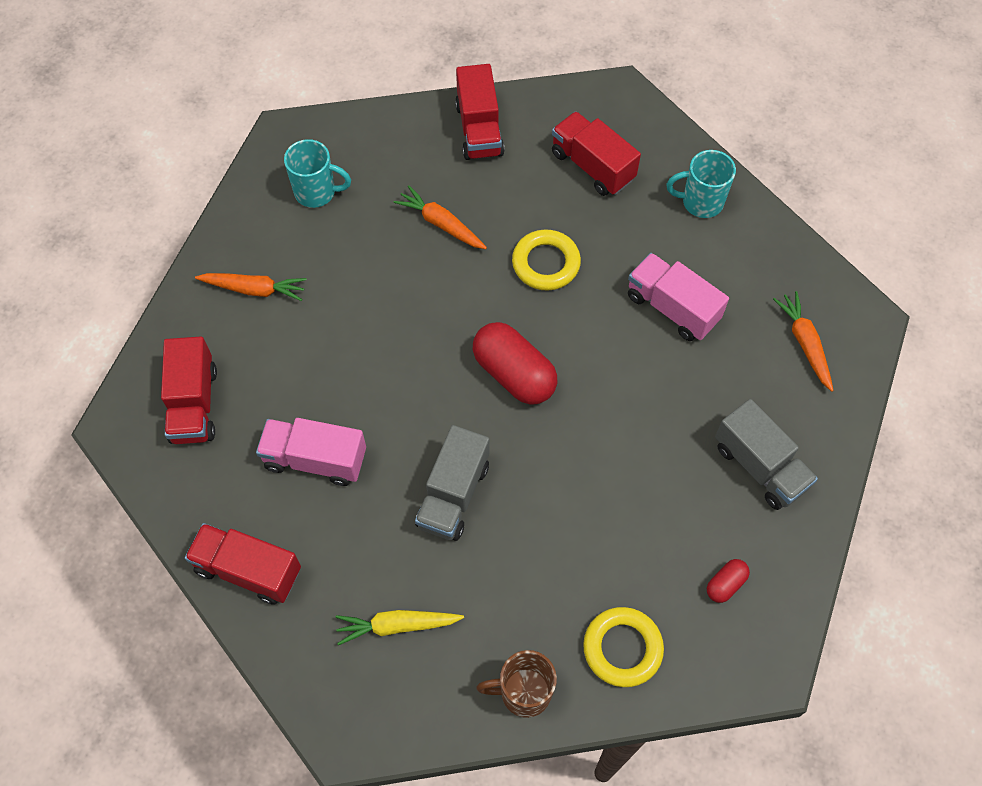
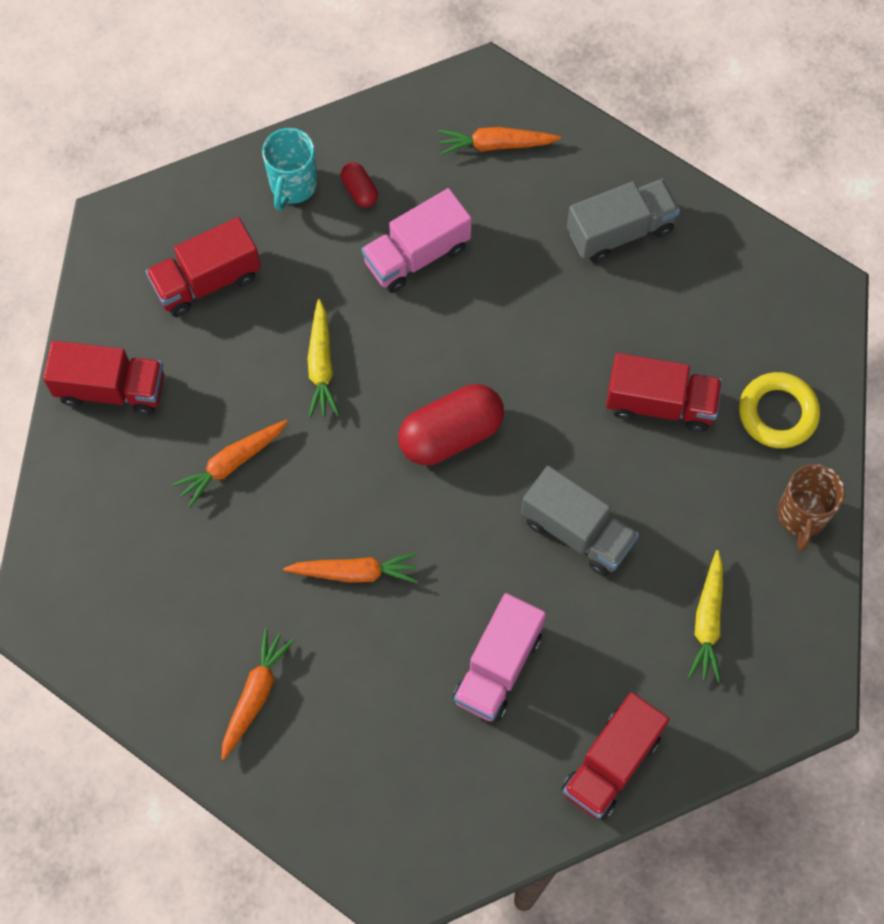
camera: 75 degrees left, 5 degrees up
(194, 404) = (391, 791): red truck -> red truck (660, 404)
(316, 192) = (138, 595): turquoise mug -> none
(372, 332) = (355, 572): none -> orange carrot
(546, 263) = (321, 365): yellow ring -> yellow carrot
(725, 584) = (734, 301): red capsule -> red capsule (359, 191)

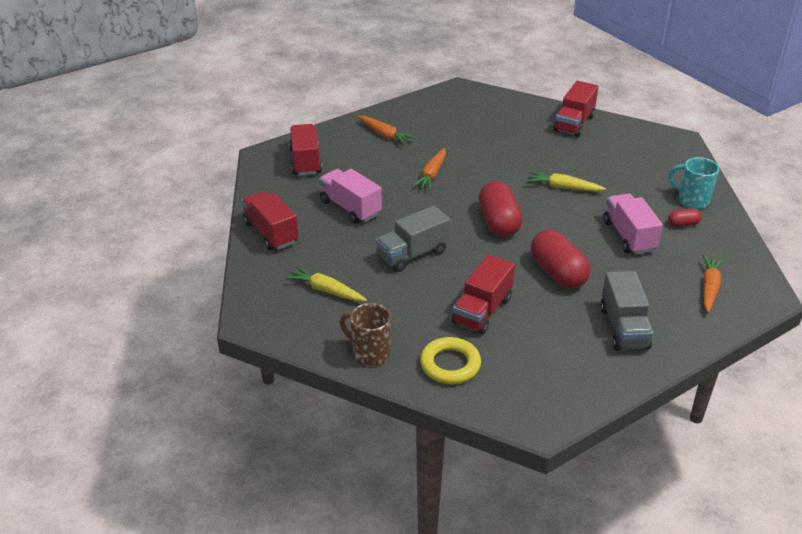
camera: 110 degrees right, 30 degrees down
(207, 281) = (632, 161): red truck -> red truck (305, 161)
(232, 463) = (514, 150): orange carrot -> none
(540, 329) = (558, 273): none -> red capsule

